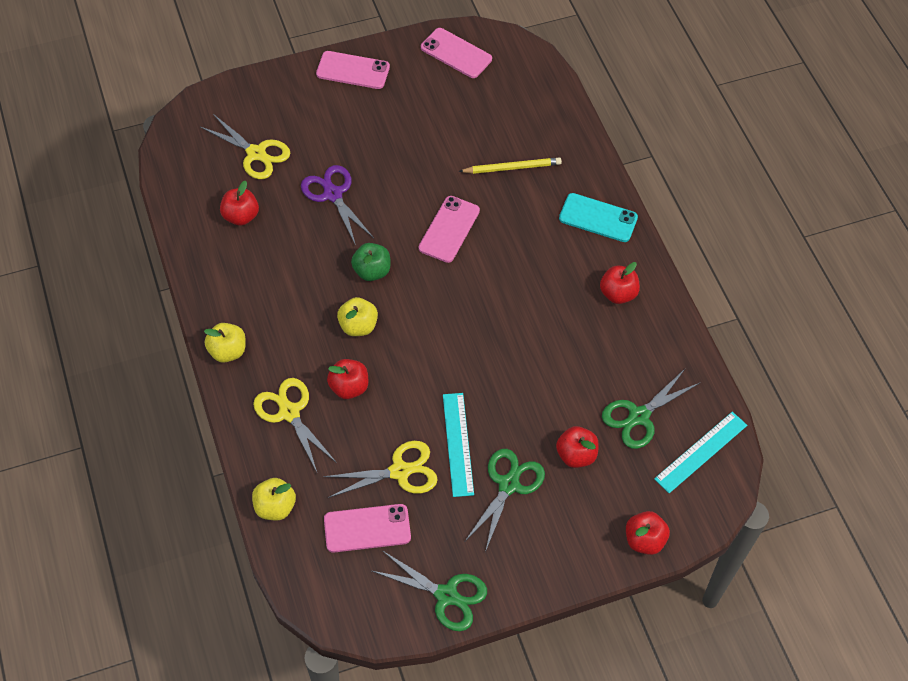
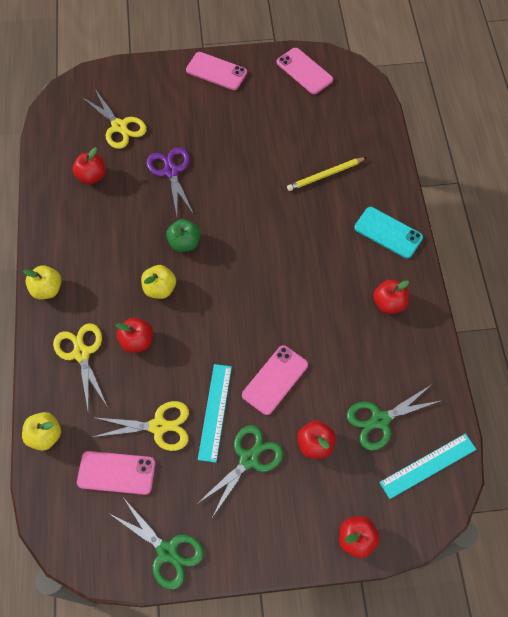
camera: 15 degrees right, 5 degrees up
(449, 229) = (259, 219): pink phone -> pink phone (275, 380)
(512, 167) = (325, 175): yellow pencil -> yellow pencil turned 150 degrees clockwise

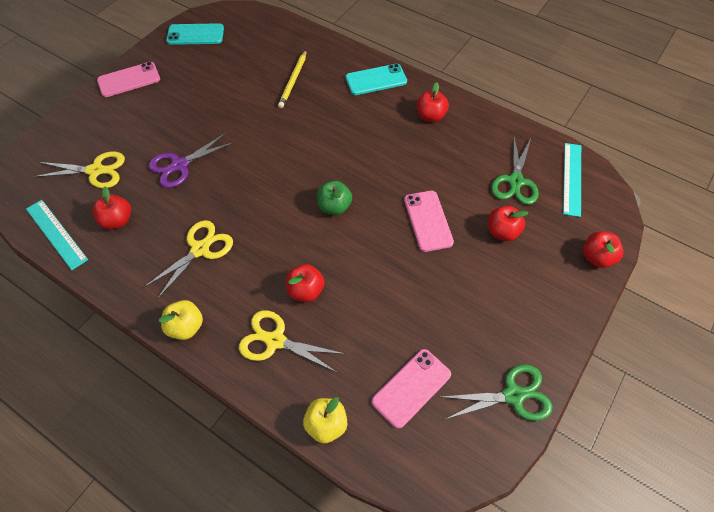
camera: 50 degrees left, 5 degrees down
(158, 426) = (397, 326): yellow scissors -> yellow scissors (200, 249)
(160, 289) = (275, 243): yellow apple -> none
(171, 172) = (180, 165): purple scissors -> purple scissors turned 60 degrees counterclockwise
(184, 243) = (253, 199): green apple -> green apple (334, 207)
(215, 412) = (419, 278): turquoise ruler -> turquoise ruler (56, 233)
(248, 459) = (479, 282): green scissors -> none
(304, 71) = (195, 34): pink phone -> turquoise phone

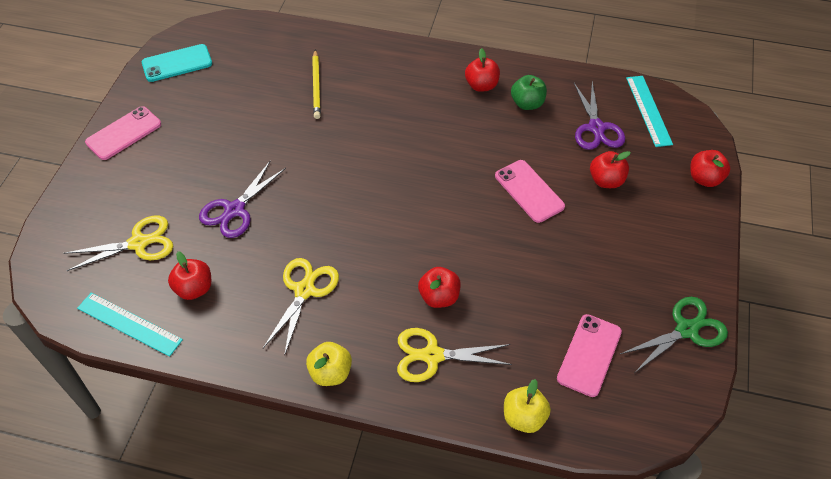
camera: 20 degrees left, 5 degrees down
(334, 207) = (427, 205): green apple -> green apple (527, 103)
(376, 80) = (406, 62): turquoise phone -> none
(515, 181) = (596, 128): green scissors -> purple scissors

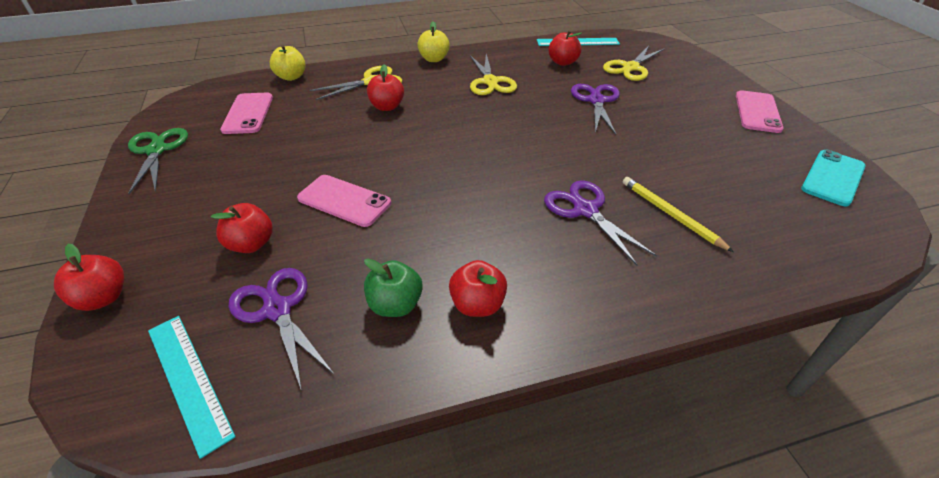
camera: 150 degrees right, 10 degrees down
(366, 111) = (585, 210): none -> purple scissors
(686, 330) = (156, 150): green scissors -> green scissors turned 135 degrees clockwise

